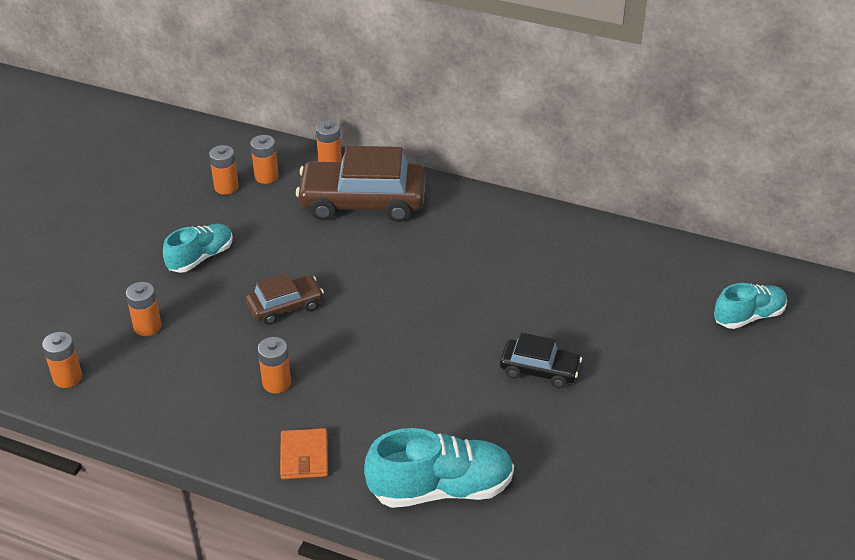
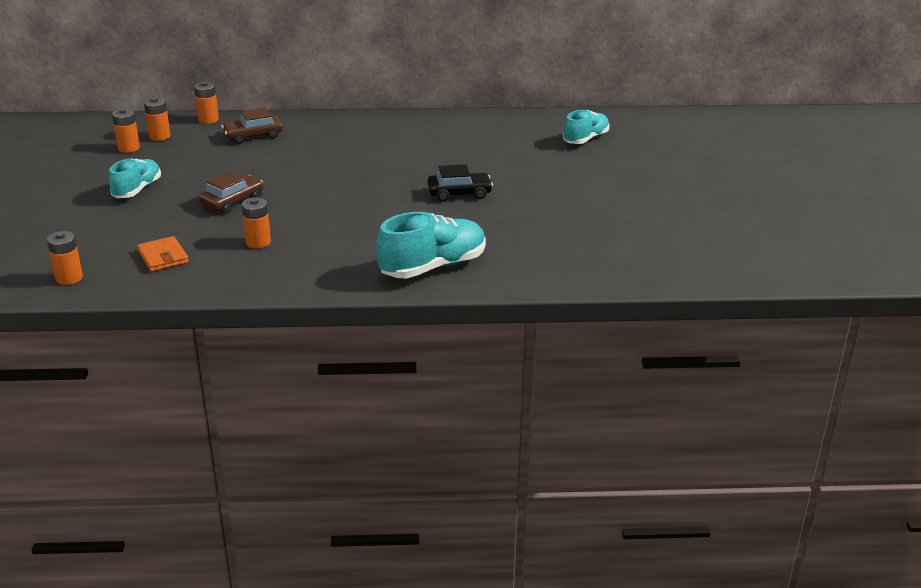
camera: 25 degrees left, 10 degrees down
(147, 327) = (120, 236): orange battery -> none
(304, 456) = (312, 275): orange wallet -> orange wallet (163, 257)
(362, 202) = (253, 136): brown car -> brown car, size x0.54

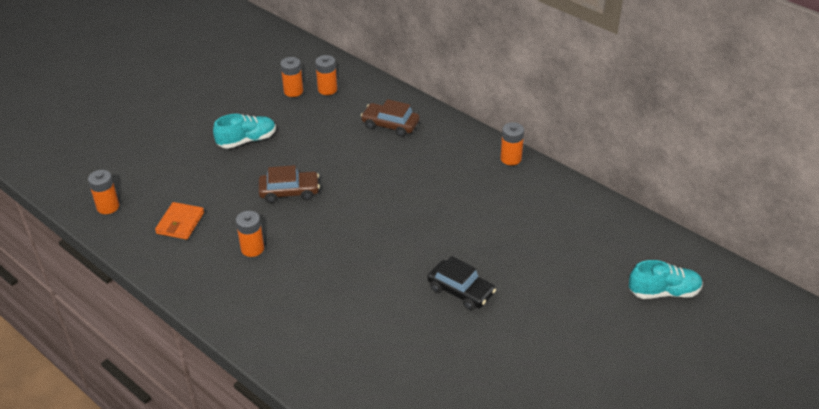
camera: 45 degrees right, 10 degrees up
(208, 119) = (381, 88): orange battery -> orange battery (511, 158)
(433, 267) = (333, 363): turquoise shoe -> none

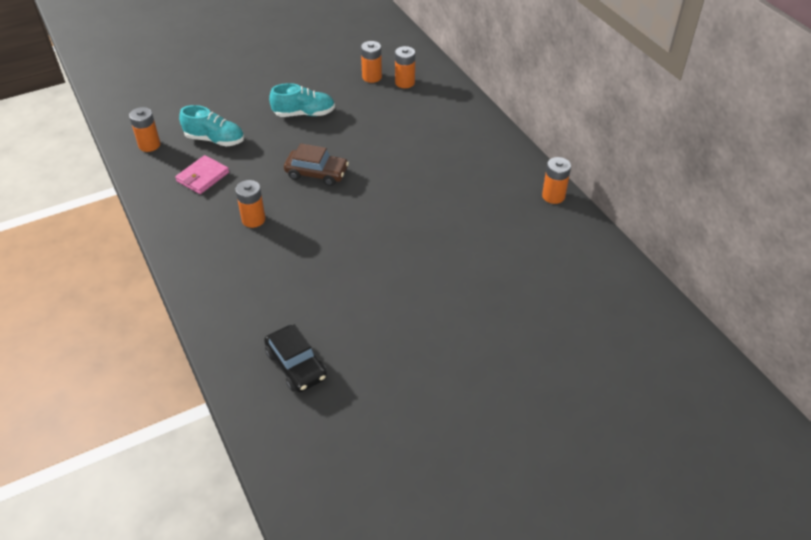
camera: 20 degrees right, 5 degrees up
(180, 223) = (203, 177): orange wallet -> pink wallet
(390, 125) = (447, 132): brown car -> none
(461, 291) = (431, 320): black car -> black car (296, 365)
(664, 292) = (651, 387): turquoise shoe -> turquoise shoe (215, 140)

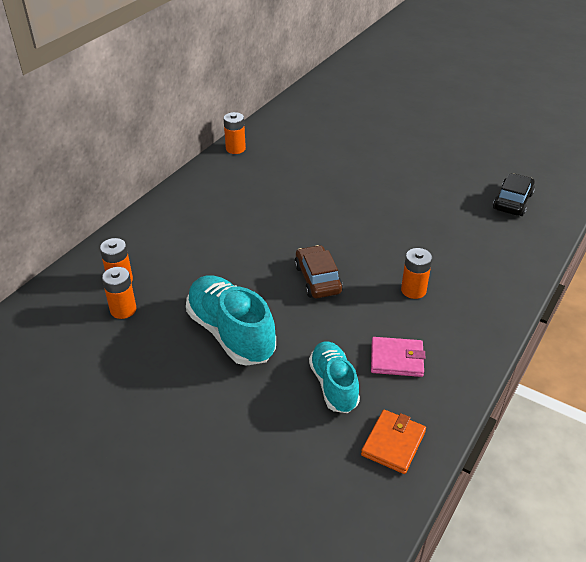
camera: 120 degrees left, 5 degrees down
(149, 145) = (393, 443): orange battery -> orange wallet
(304, 114) = (231, 333): turquoise shoe -> turquoise shoe, size x1.56

